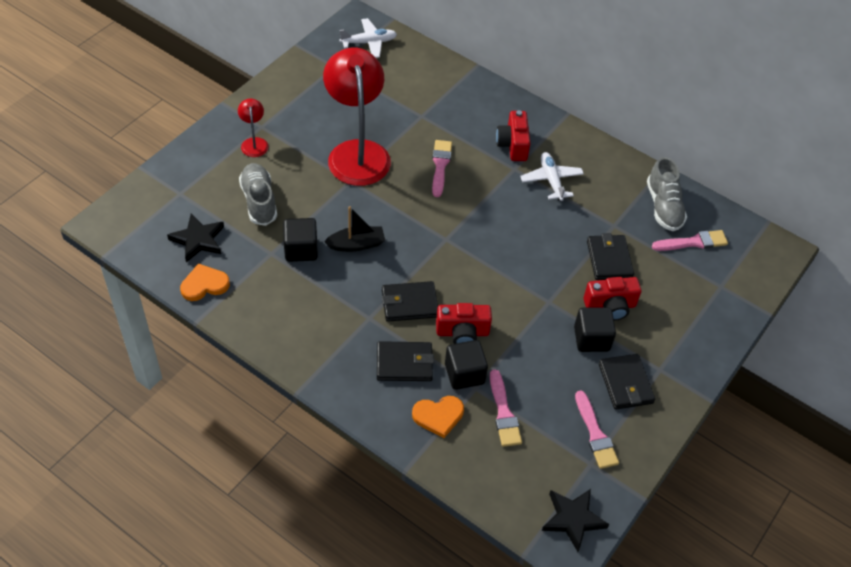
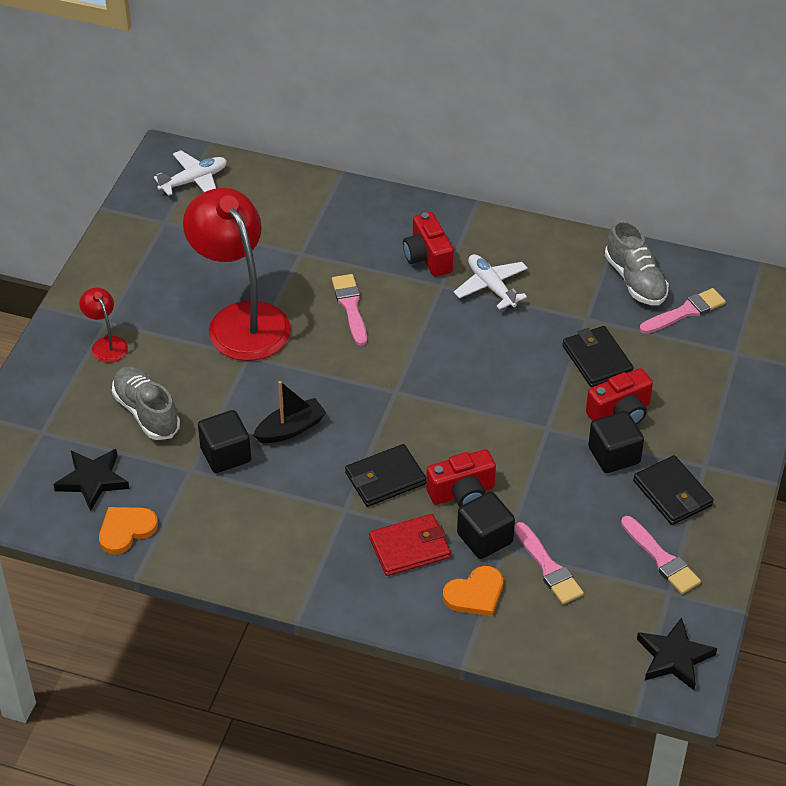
camera: 15 degrees left, 5 degrees down
(404, 363) = (409, 548): black wallet -> red wallet

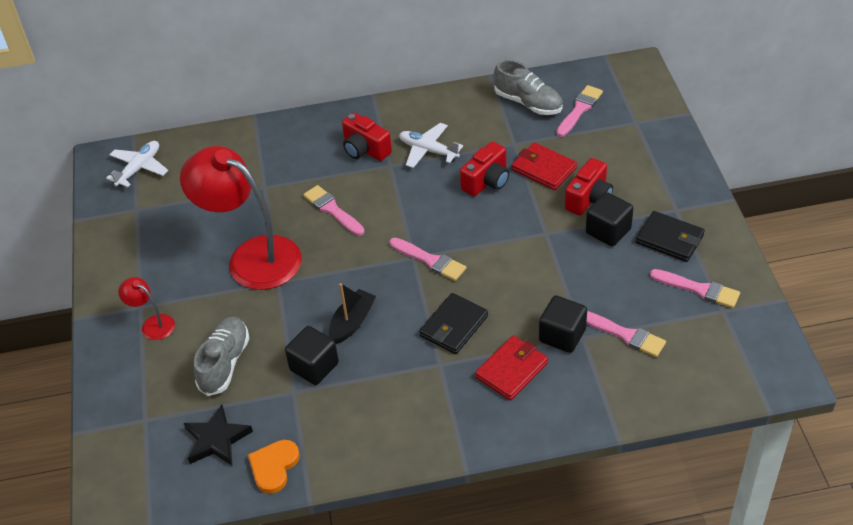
camera: 25 degrees left, 0 degrees up
(146, 412) = (224, 363): grey shoe -> grey shoe turned 75 degrees clockwise
(410, 402) = (430, 260): none -> pink brush
(462, 493) = (520, 309): red camera -> red camera (487, 181)
(475, 594) = (587, 381): orange heart -> none
(597, 359) = (544, 169): black wallet -> red wallet
(674, 657) = (764, 357): black star -> none

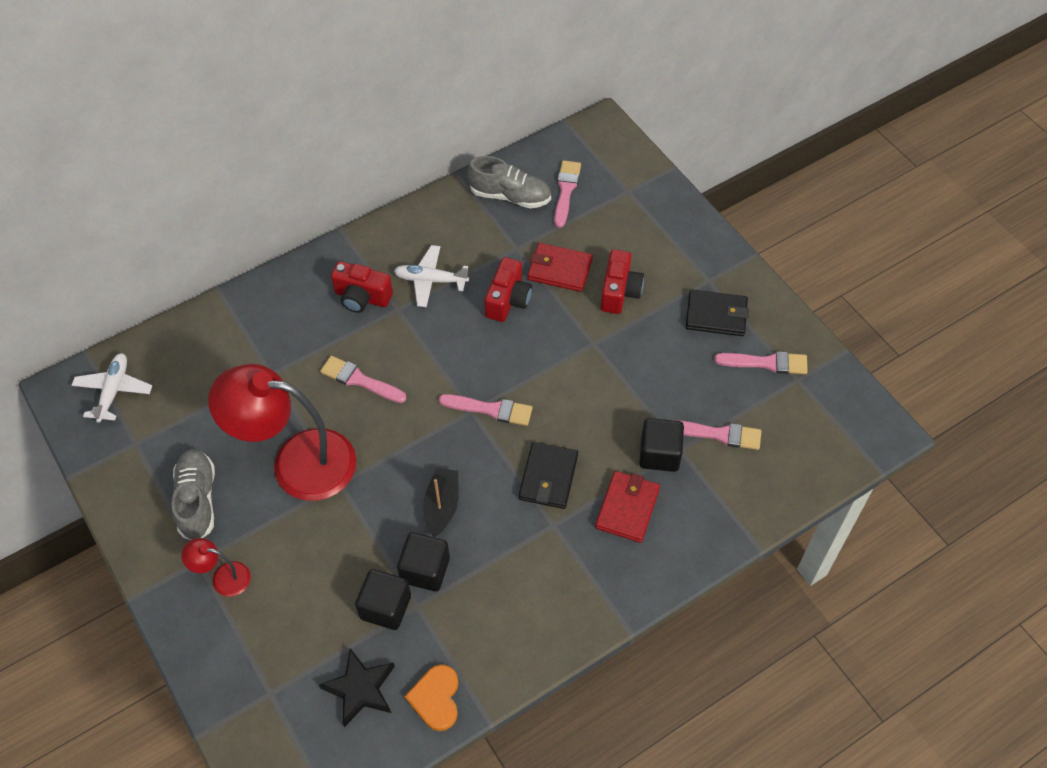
camera: 25 degrees left, 10 degrees up
(224, 363) = (327, 598): grey shoe -> grey shoe (197, 500)
(608, 231) = (654, 323): black cube -> black cube (385, 607)

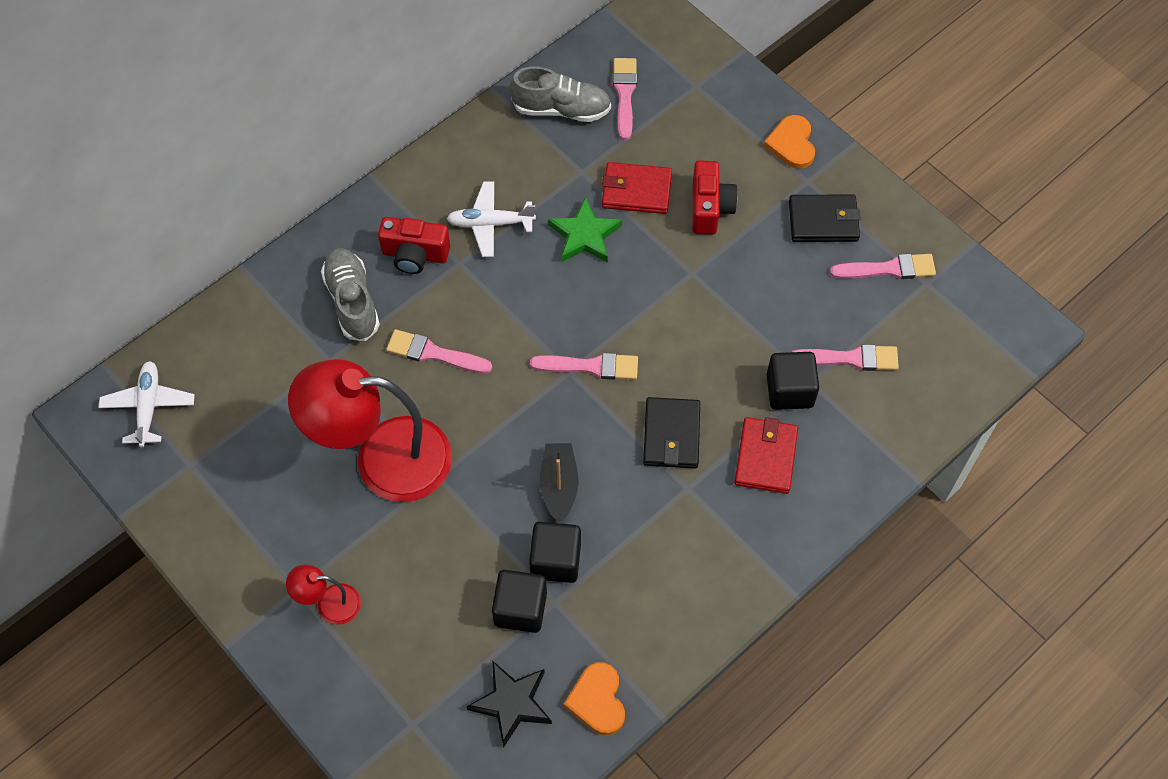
camera: 10 degrees left, 5 degrees up
(197, 500) = (278, 520): grey shoe -> grey shoe (352, 301)
(508, 300) = (584, 235): red camera -> green star
(701, 248) = (792, 144): none -> orange heart

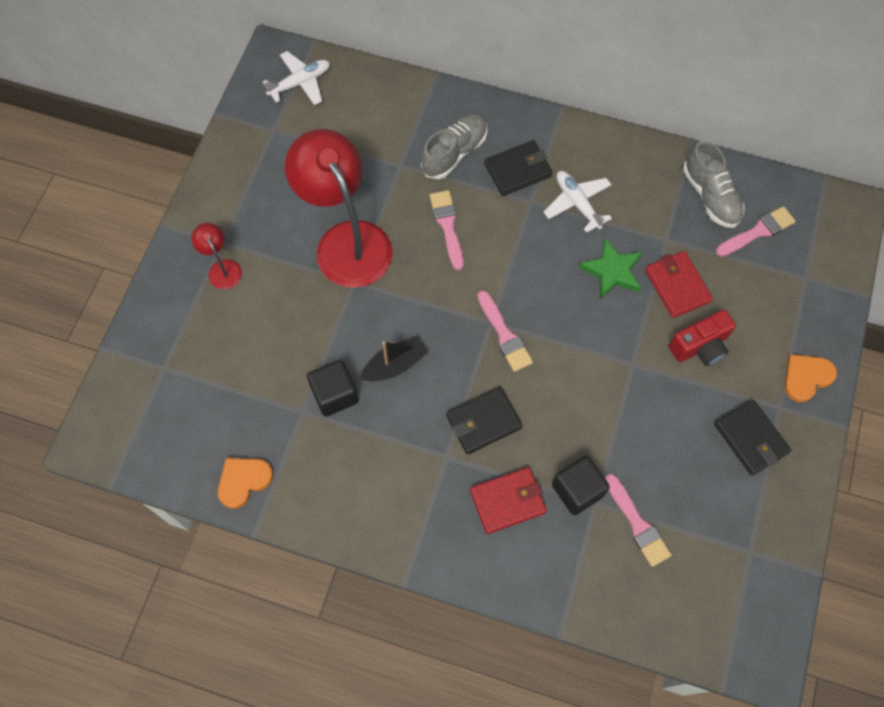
camera: 60 degrees right, 5 degrees up
(415, 255) = (517, 170): red camera -> black wallet
(511, 703) = (211, 424): black star -> none
(520, 609) = (284, 391): black cube -> none
(888, 269) = (742, 513): pink brush -> none

